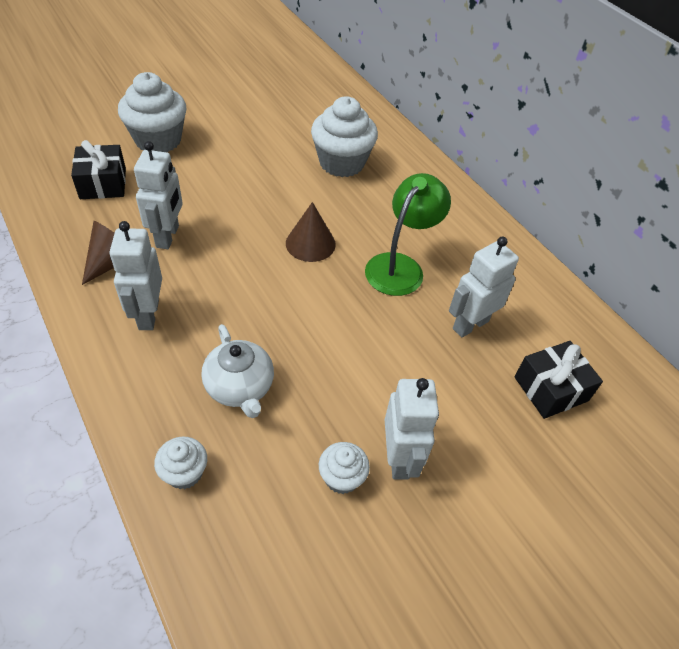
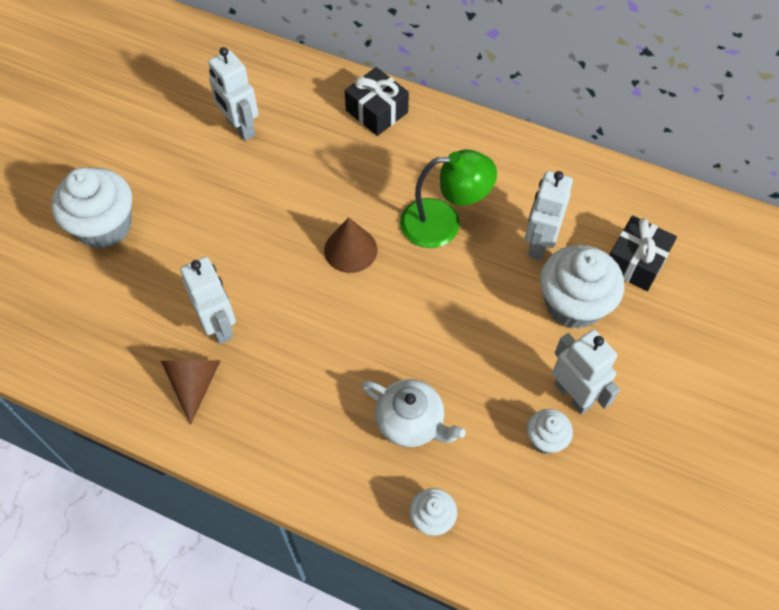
camera: 30 degrees left, 10 degrees up
(103, 183) = (100, 310): black gift -> black gift (377, 111)
(148, 315) = (276, 412): white robot -> white robot (240, 128)
(341, 163) = (304, 143): white cupcake -> white cupcake (573, 304)
(400, 266) = (443, 223): green lamp -> green lamp turned 90 degrees clockwise

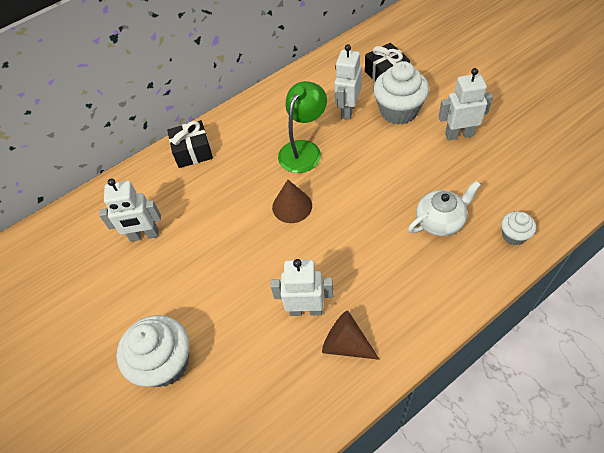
camera: 55 degrees left, 5 degrees down
(539, 243) = (348, 110): white robot -> white robot turned 60 degrees clockwise
(545, 439) = (482, 158): white cupcake -> none

